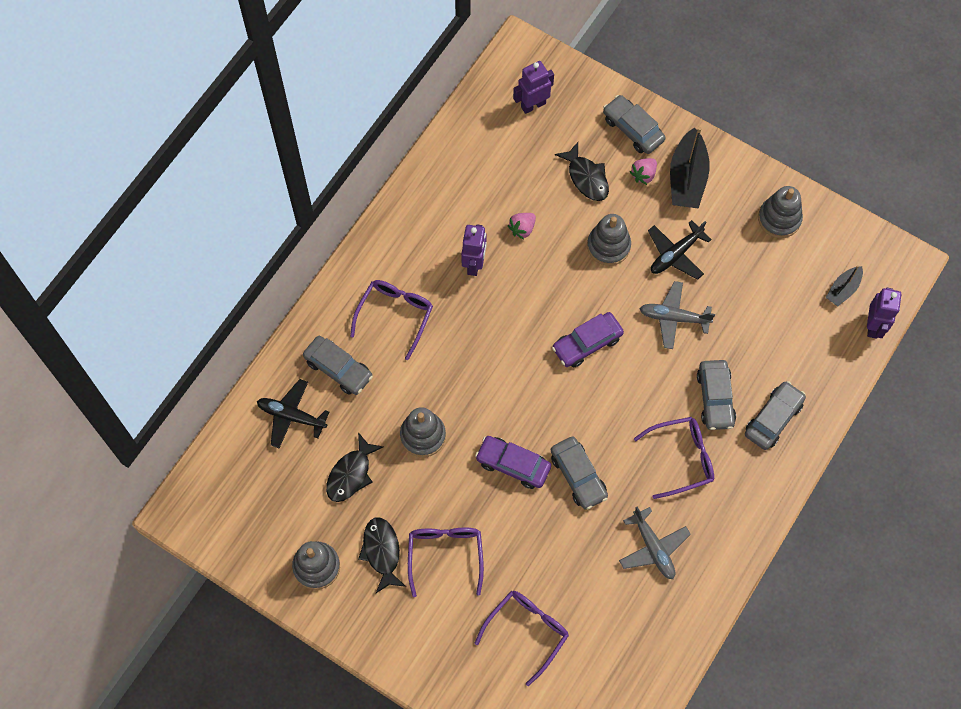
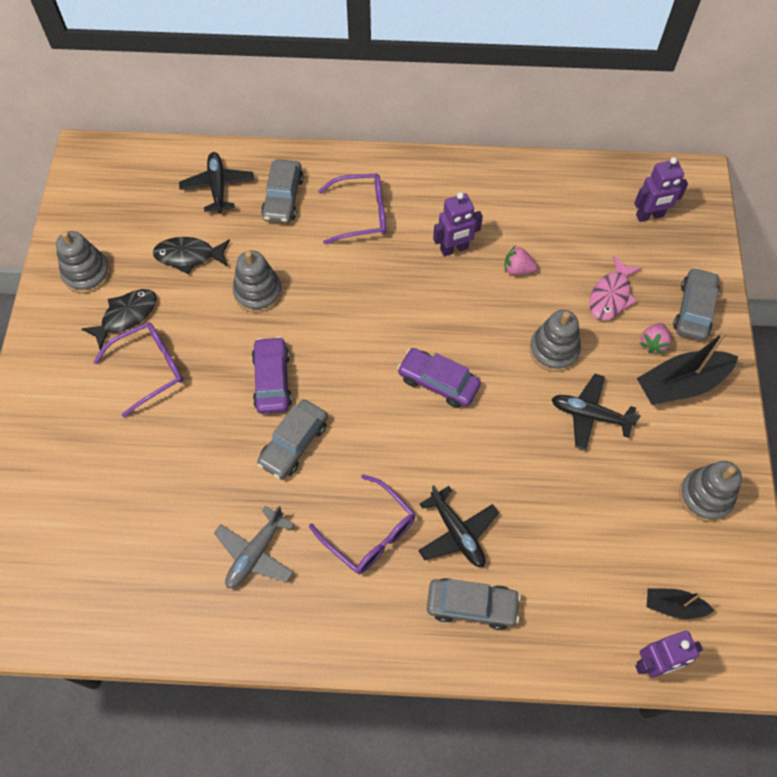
camera: 60 degrees right, 5 degrees down
(527, 630) = (107, 478): purple glasses -> none
(533, 105) = (650, 216): purple robot -> purple robot turned 135 degrees clockwise
(586, 177) = (611, 296): black fish -> pink fish
(643, 175) = (653, 343): pink strawberry -> pink strawberry turned 75 degrees counterclockwise
(674, 318) = (519, 448): grey plane -> none
(715, 398) = (457, 533): grey car -> black plane

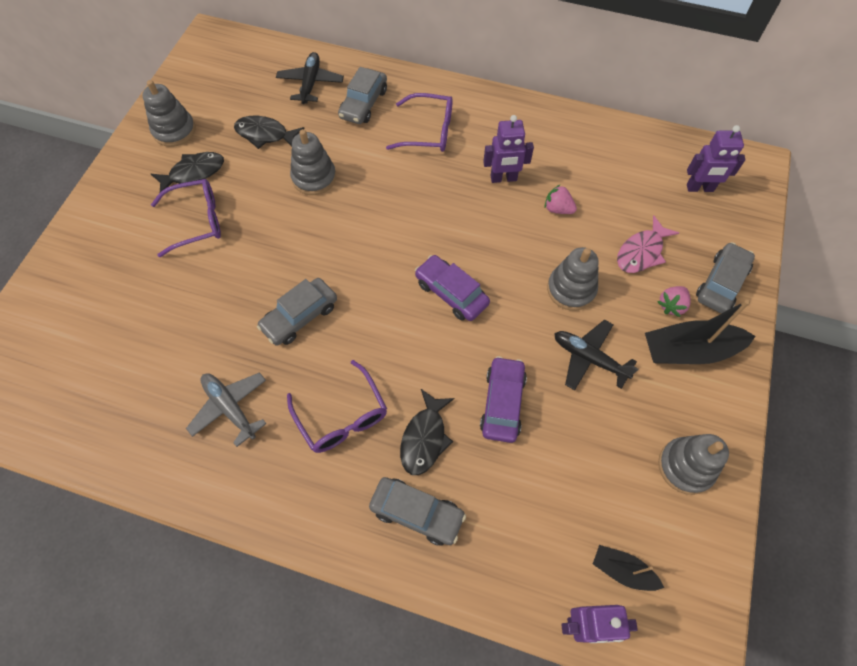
camera: 15 degrees right, 0 degrees up
(255, 553) = (230, 408): grey plane -> grey plane turned 90 degrees clockwise
(272, 380) = (300, 256): purple car -> purple car (502, 403)
(457, 533) = (425, 438): black plane -> black fish

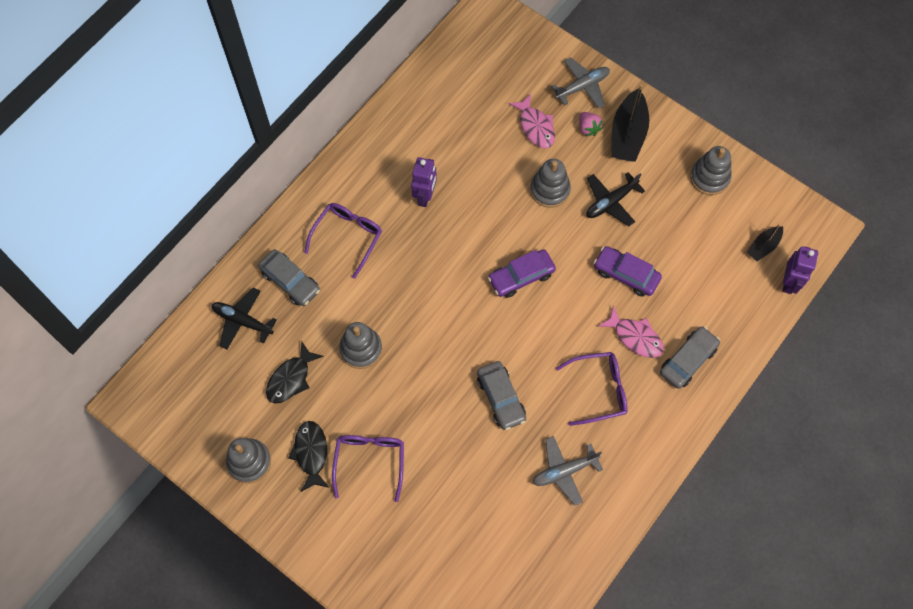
camera: 70 degrees left, 5 degrees up
(425, 438) = (635, 337): black fish -> pink fish
(558, 209) = (472, 168): pink strawberry -> none
(700, 188) = (493, 58): purple robot -> none
(721, 283) = (582, 86): grey car -> grey plane

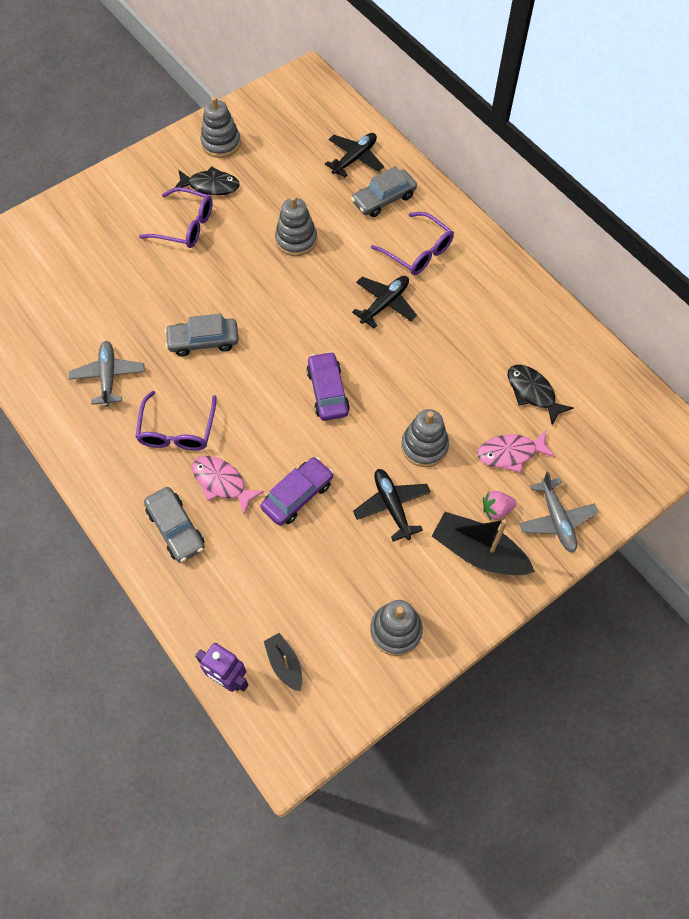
camera: 105 degrees right, 5 degrees down
(291, 378) = (286, 183): black fish -> black fish (532, 392)
(415, 252) = (385, 304): none -> black plane
(425, 196) = (447, 326): purple robot -> none
(635, 337) = (222, 483): pink fish -> pink fish turned 75 degrees clockwise

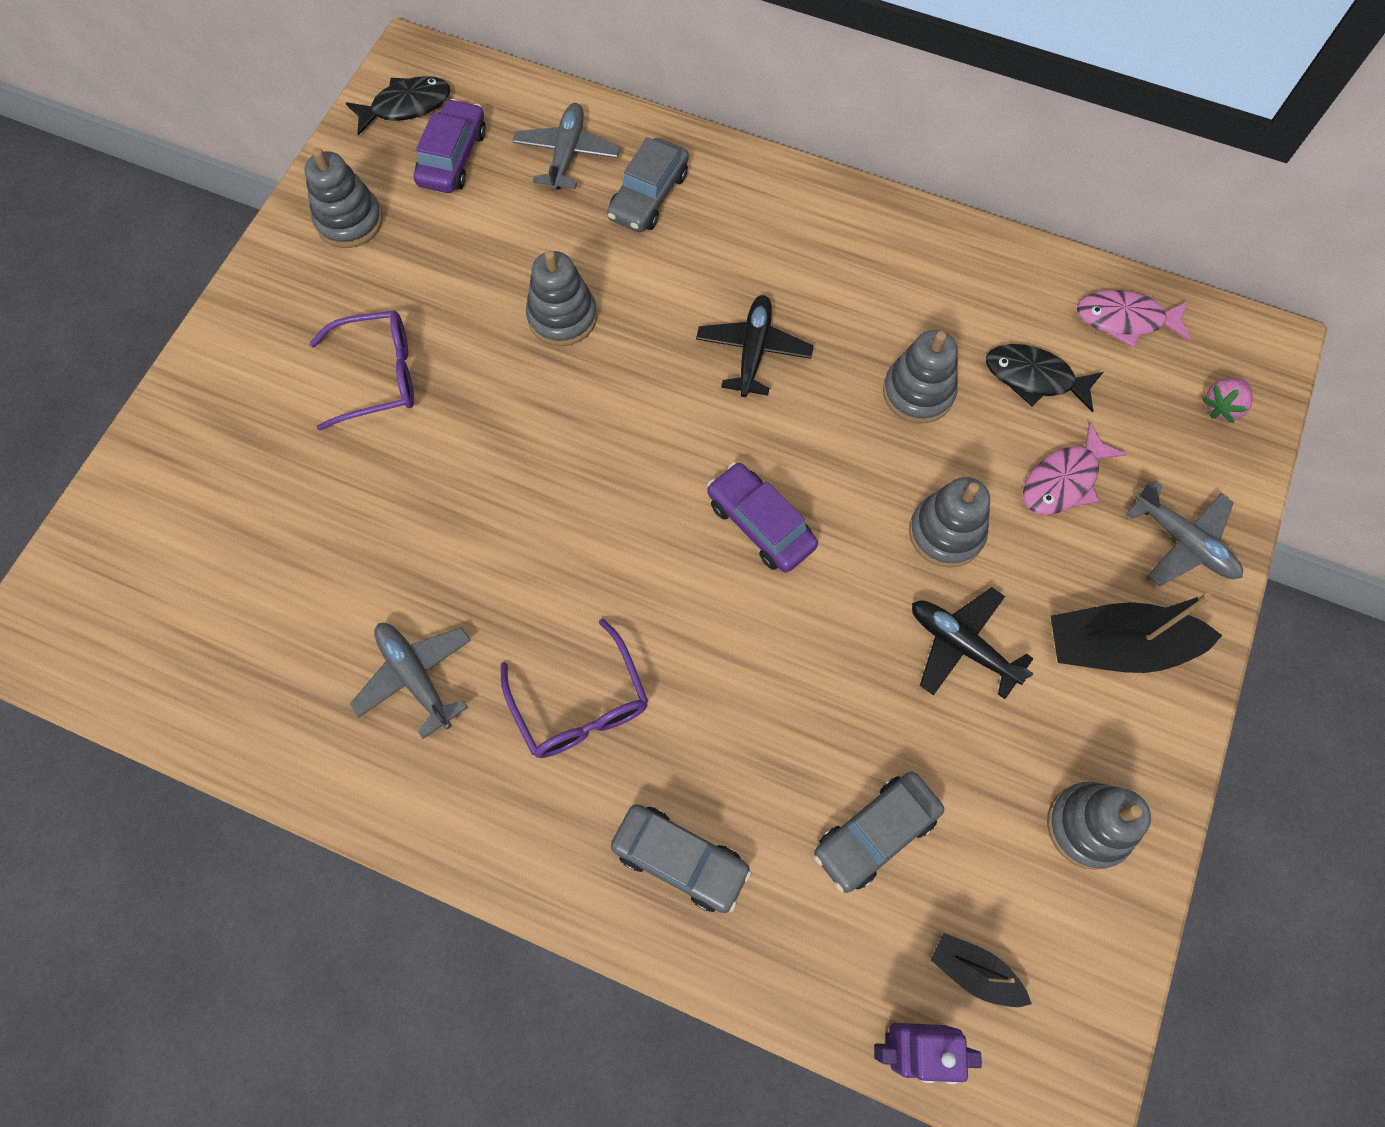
camera: 30 degrees left, 5 degrees up
(203, 341) = (527, 543): grey car -> grey car (875, 833)
(210, 186) = (377, 295): black fish -> black fish (406, 106)
(222, 483) = (701, 748): pink fish -> pink fish (1125, 320)
(297, 495) = (822, 705): purple car -> purple car (453, 157)
(355, 158) = (567, 154): black plane -> grey plane
(418, 252) = (749, 251): purple glasses -> none
(460, 368) = (918, 392): none -> grey stacking toy
(496, 509) = (1099, 571): pink strawberry -> pink strawberry (1221, 407)

